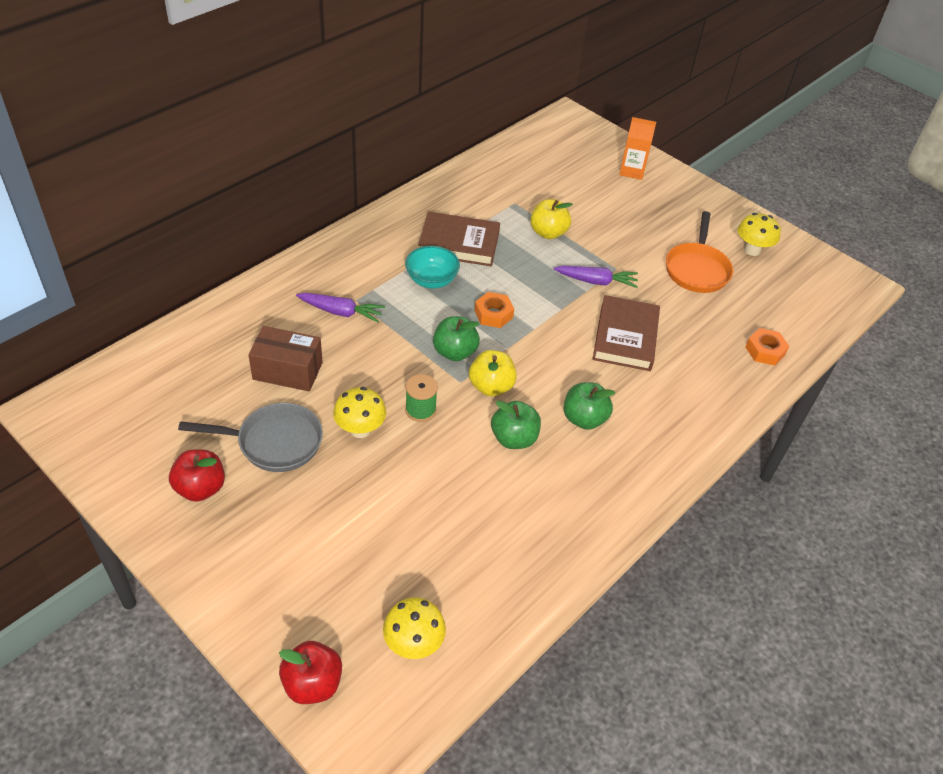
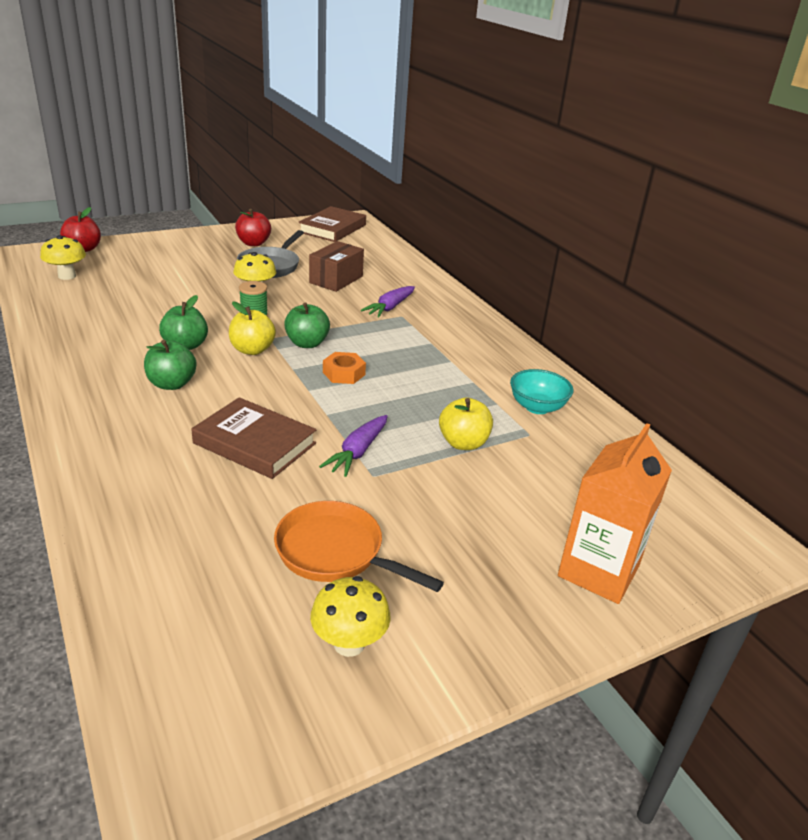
camera: 110 degrees right, 15 degrees down
(431, 280) = (411, 353): turquoise bowl -> turquoise bowl (537, 407)
(459, 243) = (463, 380): brown book -> brown book (333, 228)
(632, 171) = (598, 571): orange carton -> orange carton, size x1.56
(765, 351) = (141, 554): orange nut -> none

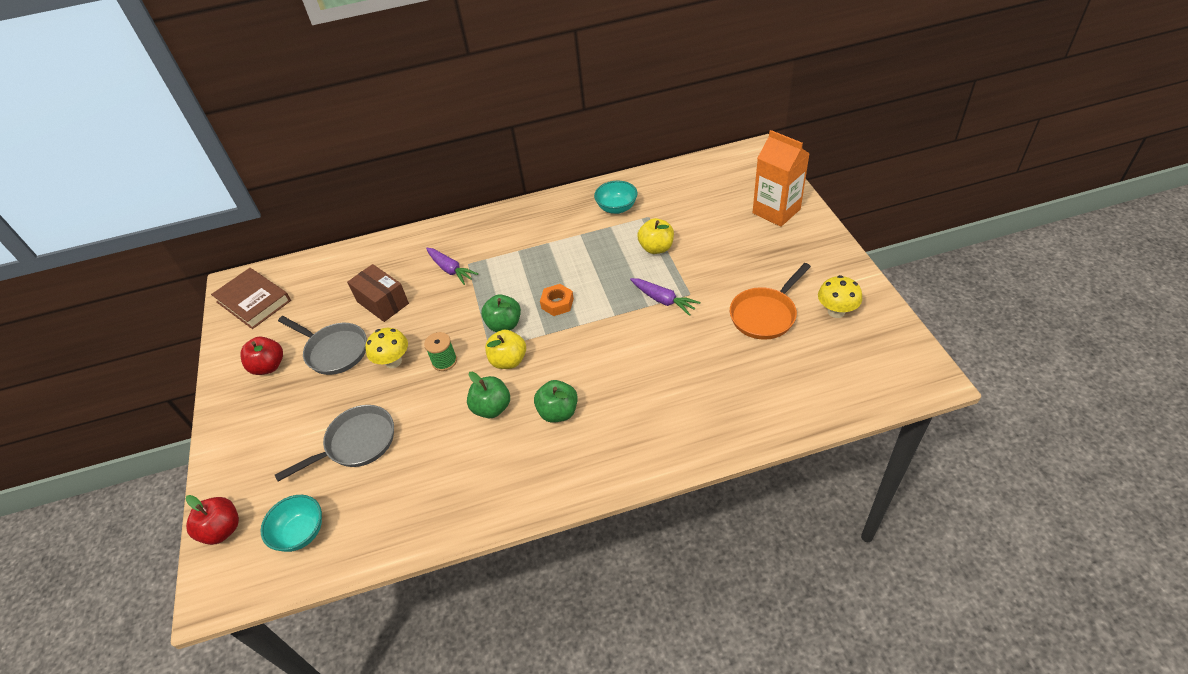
camera: 70 degrees left, 15 degrees up
(67, 276) = (301, 533): yellow mushroom -> turquoise bowl
(156, 287) = (356, 443): none -> grey pan
(254, 443) = (649, 355): brown book -> none

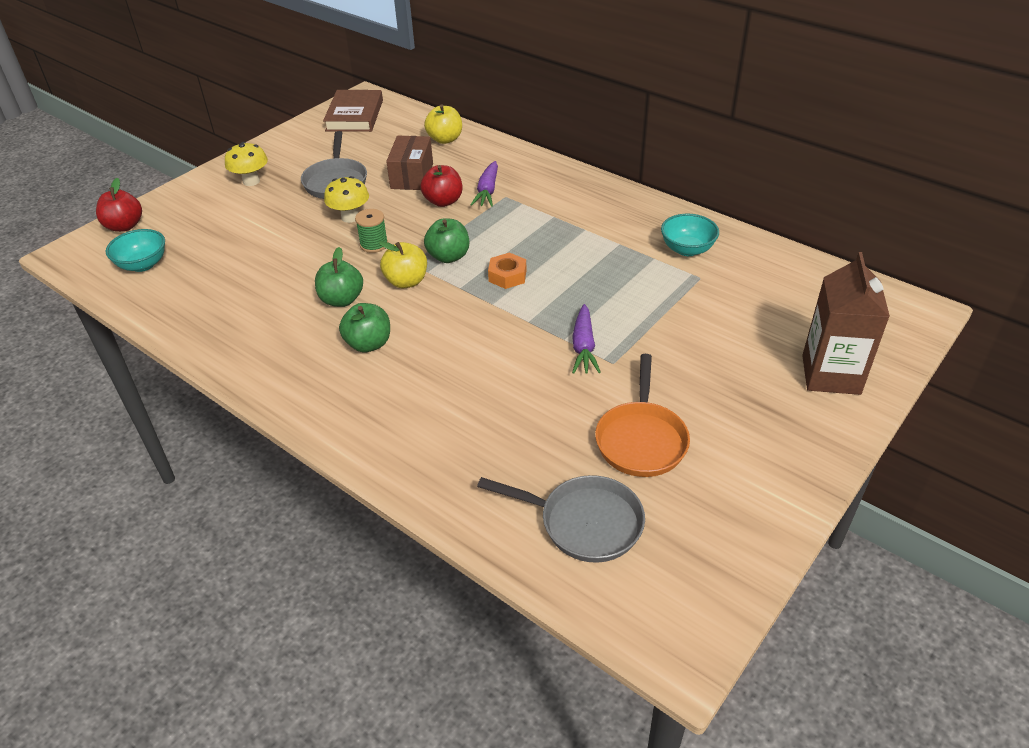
camera: 50 degrees right, 5 degrees down
(269, 366) = (293, 160): red apple -> red apple (443, 201)
(356, 443) = (247, 245): grey pan -> grey pan (584, 523)
(656, 248) = (657, 305): yellow apple -> yellow apple (445, 139)
(765, 314) = (641, 439): orange pan -> orange pan turned 90 degrees counterclockwise
(776, 211) = (831, 375): orange carton -> brown carton
(836, 311) = (710, 504): yellow mushroom -> yellow mushroom (251, 181)

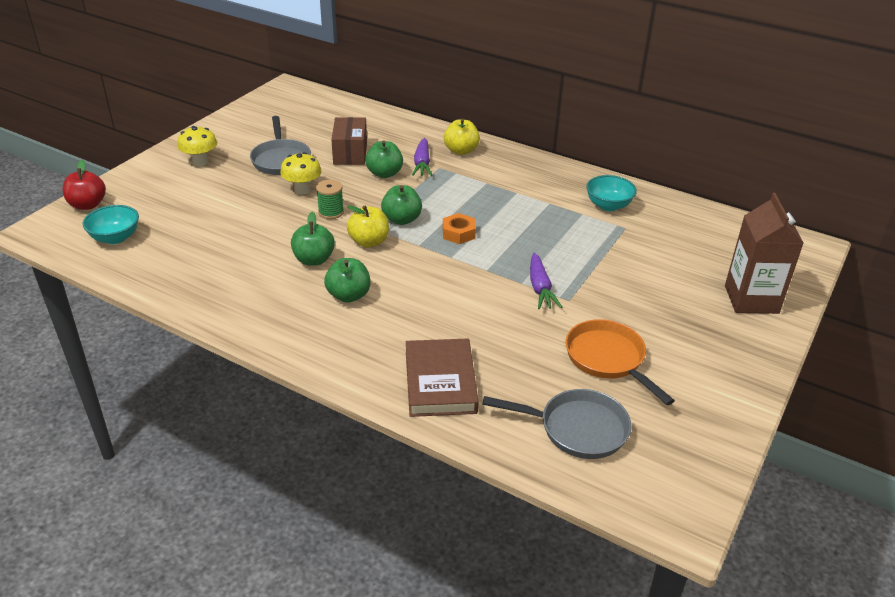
camera: 10 degrees left, 5 degrees down
(355, 115) = (283, 103): brown book -> brown book (440, 382)
(443, 201) = (384, 173): red apple -> green apple
(445, 139) = (372, 121): yellow apple -> yellow apple (461, 151)
(641, 439) = (608, 359): orange pan -> orange pan turned 150 degrees clockwise

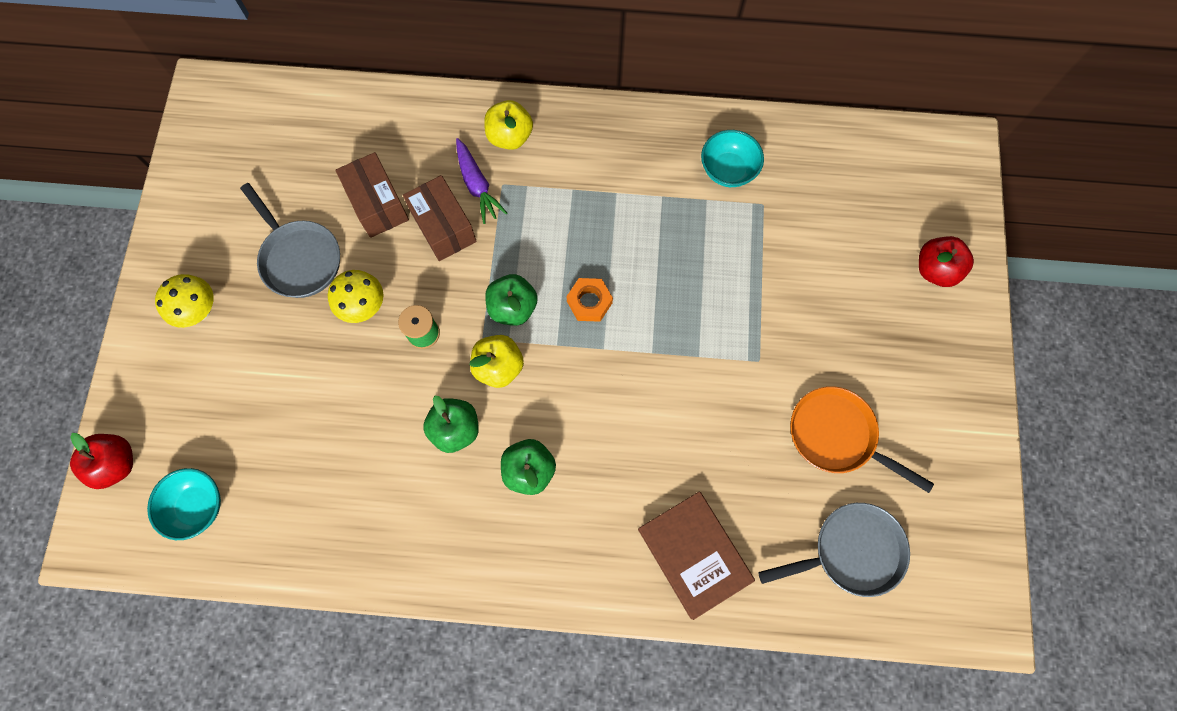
camera: 25 degrees left, 35 degrees up
(384, 173) = (443, 227): green apple -> brown box
(540, 288) = (722, 356): purple carrot -> none
(751, 299) = (935, 270): brown carton -> red apple

